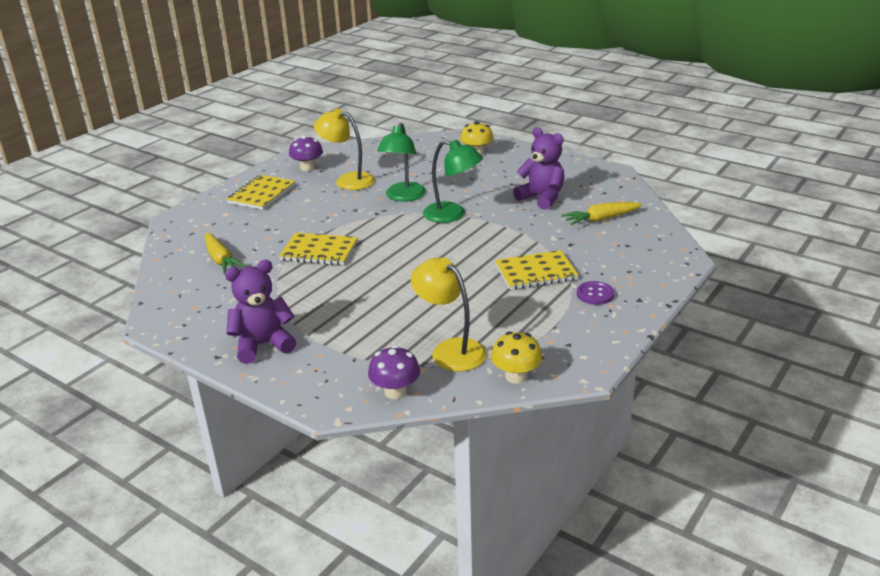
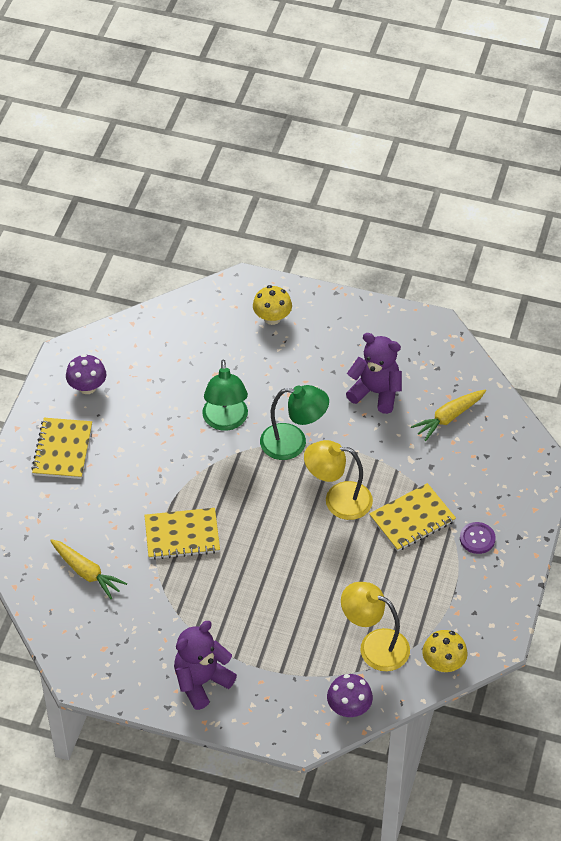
camera: 20 degrees left, 20 degrees up
(347, 180) = (147, 403): yellow lamp -> yellow lamp (338, 500)

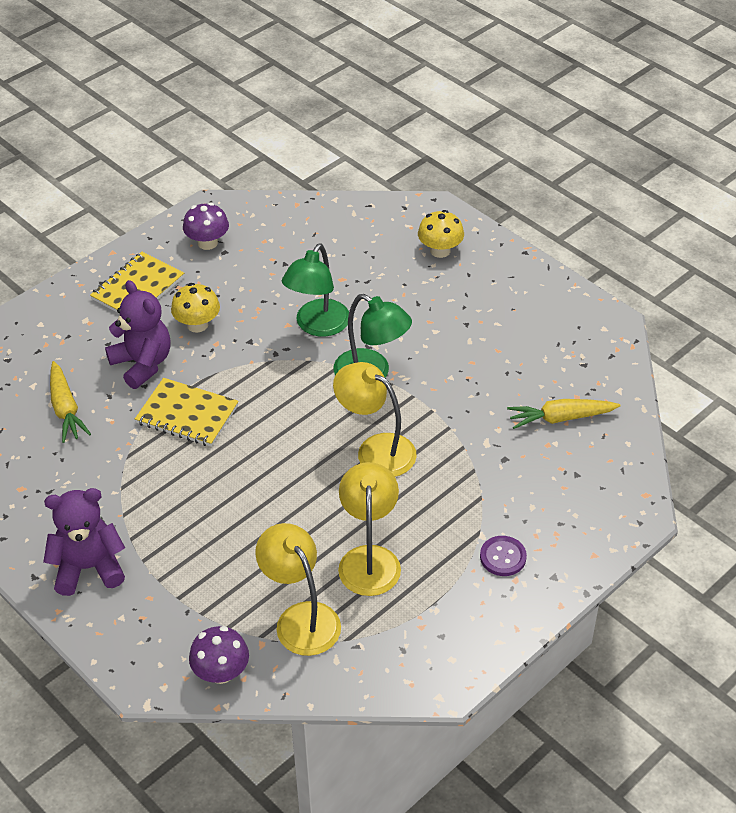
camera: 30 degrees right, 5 degrees down
(376, 392) = (497, 361): purple teddy bear -> purple teddy bear (142, 364)
(390, 582) = (369, 559): none -> yellow lamp
(412, 519) = (443, 504): yellow notebook -> none
(443, 663) = (364, 675): yellow mushroom -> yellow mushroom (197, 325)

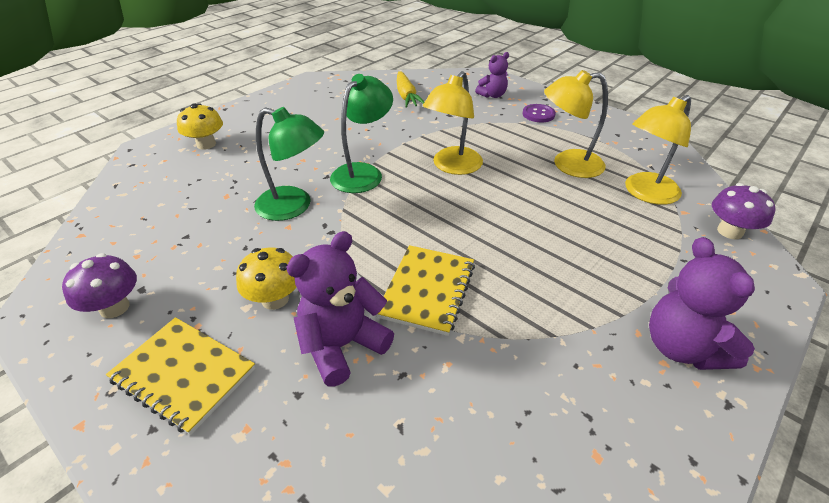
camera: 95 degrees left, 5 degrees down
(66, 409) = (432, 426): yellow carrot -> none
(564, 514) = (492, 95): none -> purple teddy bear

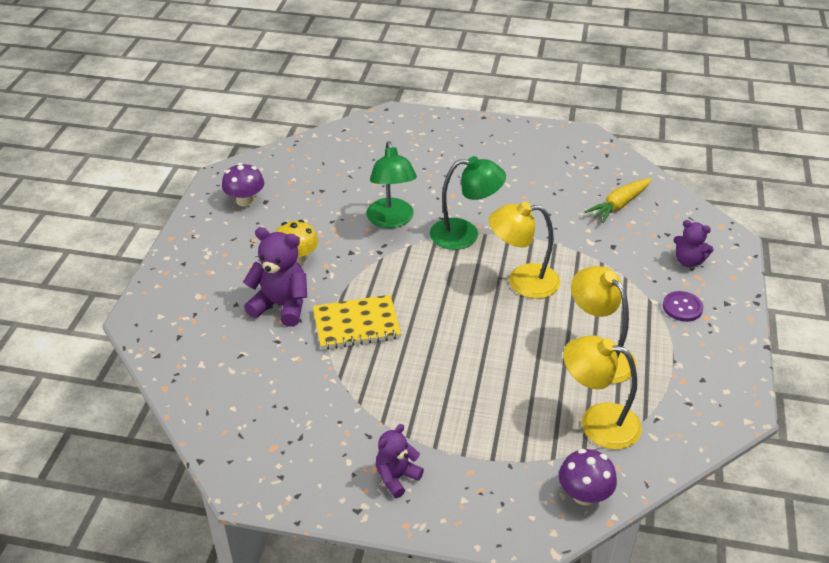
camera: 60 degrees right, 0 degrees up
(183, 374) = (220, 254): yellow notebook -> none
(206, 144) = (426, 138): yellow mushroom -> none
(682, 347) = (397, 477): purple teddy bear -> purple teddy bear, size x0.62

